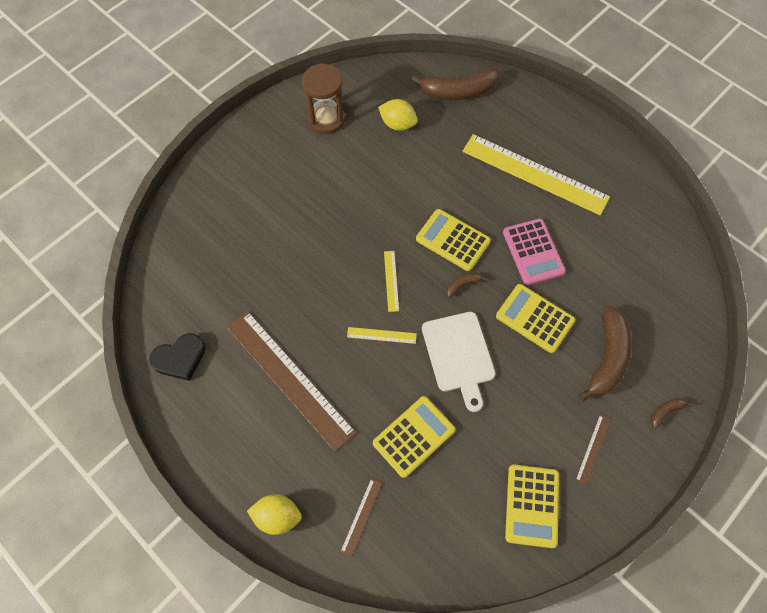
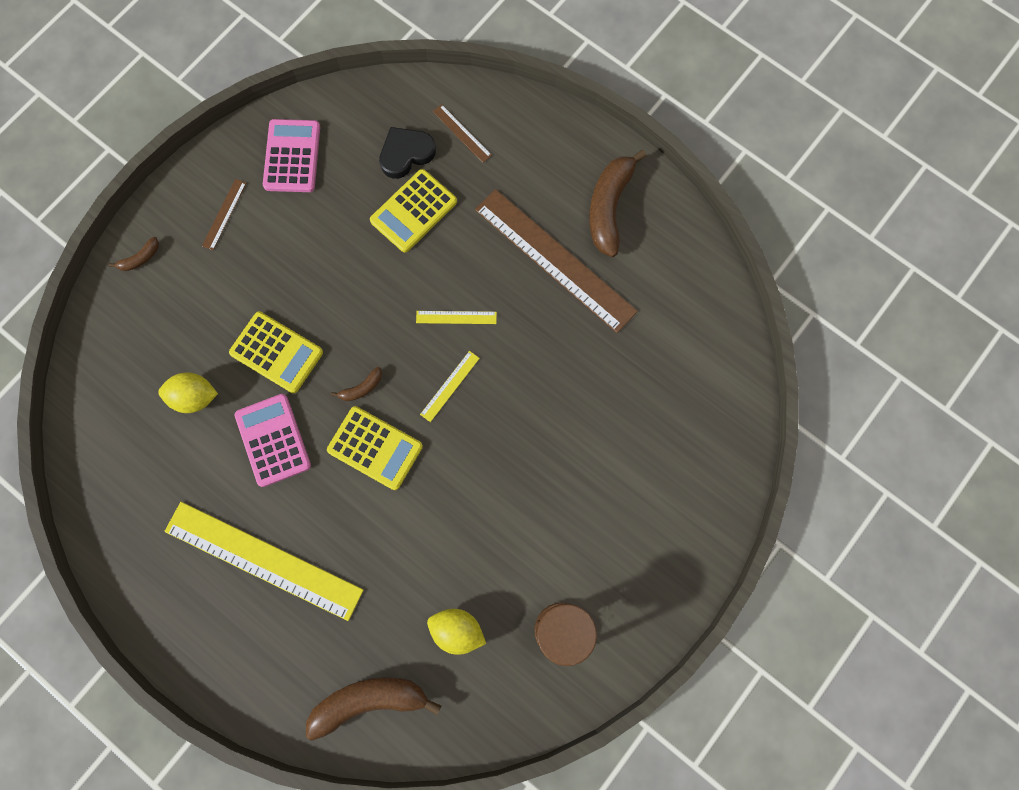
camera: 175 degrees right, 10 degrees up
(180, 358) = (681, 272): black heart -> black heart (406, 154)
(277, 516) = (545, 127): yellow lemon -> yellow lemon (194, 397)
(361, 516) = (462, 133): brown ruler -> brown ruler turned 60 degrees counterclockwise
(391, 280) = (450, 386): yellow ruler -> yellow ruler turned 45 degrees clockwise
(459, 355) = (366, 301): white cutting board -> none
(532, 505) = (292, 156): yellow calculator -> pink calculator
(607, 358) = (196, 312): brown banana -> brown banana (609, 207)

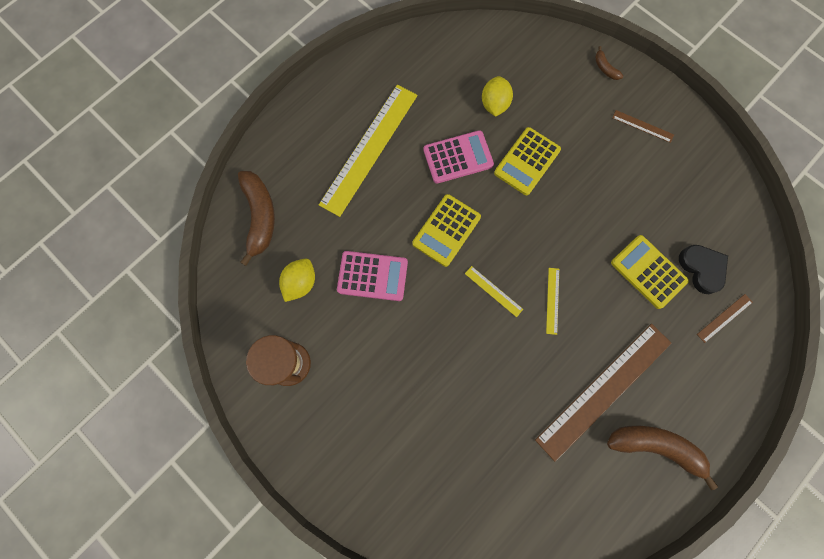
camera: 95 degrees right, 0 degrees up
(292, 156) = (695, 177): pink calculator -> pink calculator (372, 276)
(361, 388) = (495, 222): brown banana -> none

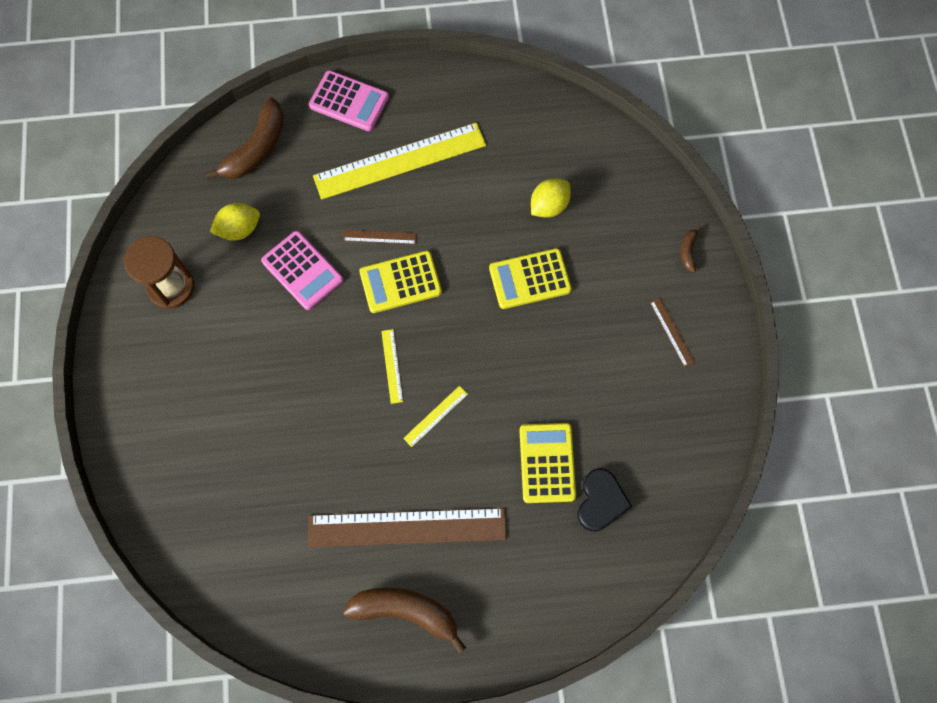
camera: 40 degrees right, 5 degrees down
(458, 157) = (470, 227): pink calculator -> pink calculator (349, 101)
(656, 447) = (406, 612): brown banana -> brown banana turned 45 degrees counterclockwise
(724, 318) = (578, 560): brown ruler -> brown ruler (380, 237)

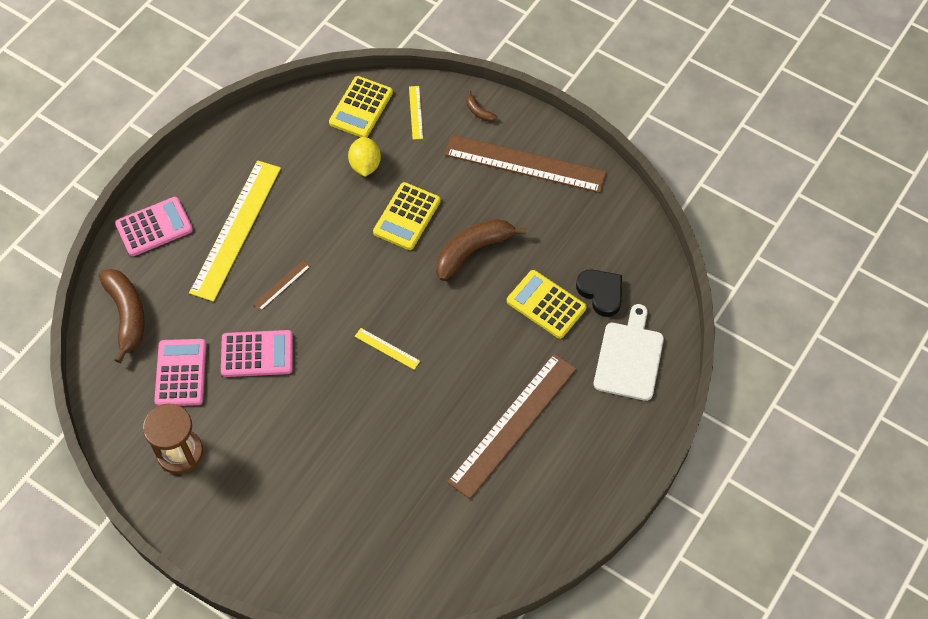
camera: 50 degrees left, 10 degrees down
(239, 229) = (181, 373): yellow lemon -> pink calculator
(400, 282) = (330, 297): yellow calculator -> yellow calculator (361, 108)
(406, 612) = (571, 468): brown banana -> brown banana (473, 251)
(435, 416) = (450, 348): yellow ruler -> yellow ruler (415, 112)
(557, 578) = (629, 357): none -> white cutting board
(672, 332) = (525, 163): brown ruler -> brown ruler, size x2.43

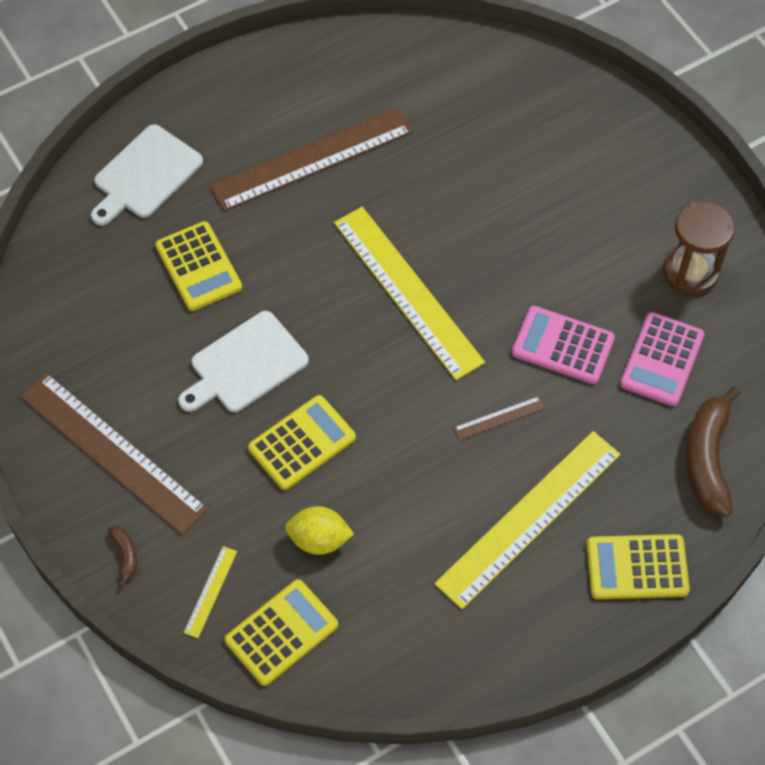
camera: 155 degrees left, 0 degrees up
(154, 227) = (637, 567): pink calculator -> yellow calculator
(365, 165) = (319, 539): yellow lemon -> yellow lemon turned 75 degrees clockwise
(387, 348) = (408, 291): yellow ruler -> yellow ruler, size x2.43
(473, 251) = (245, 365): brown banana -> white cutting board
(601, 293) = (128, 254): black heart -> none

